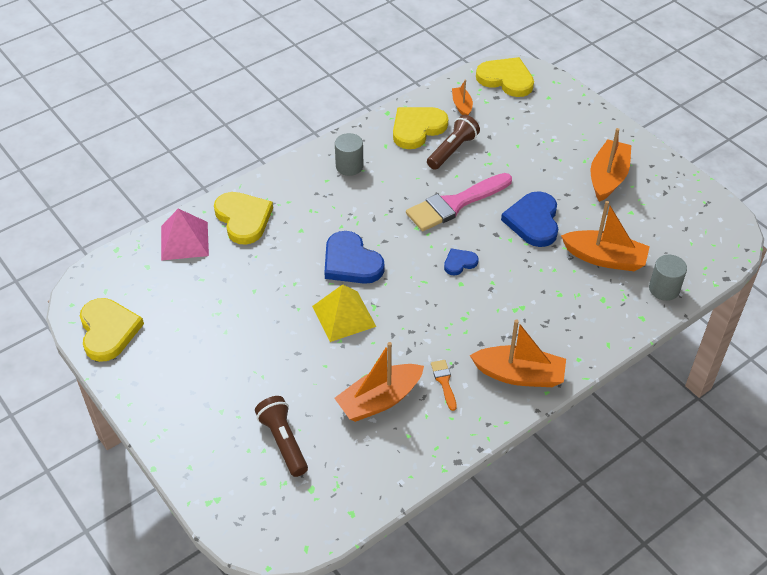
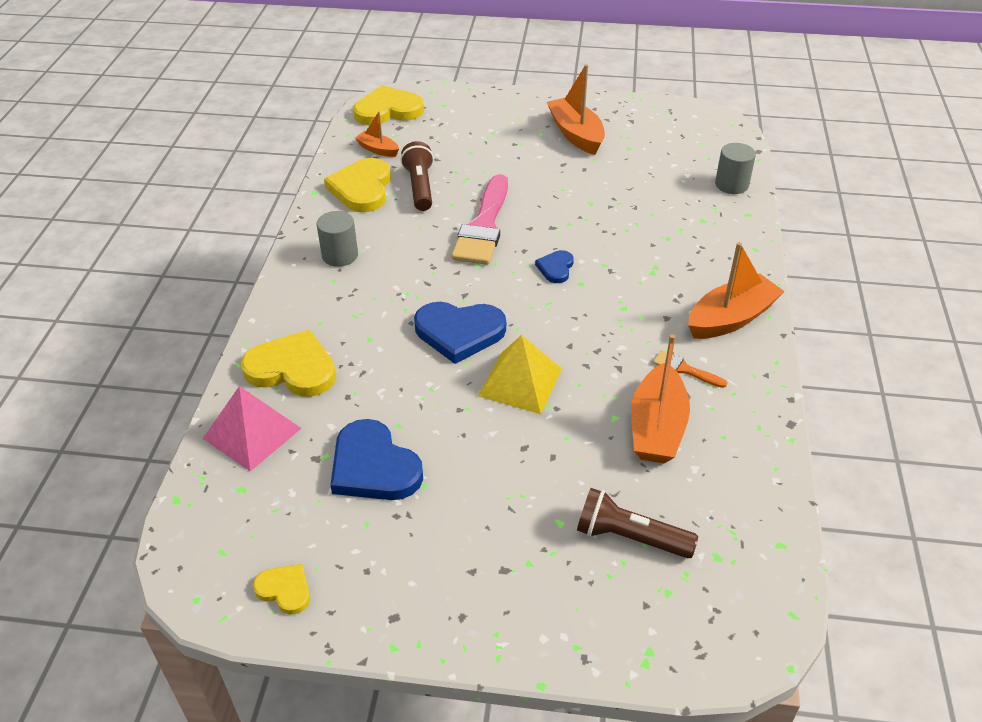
camera: 45 degrees left, 5 degrees down
(108, 331) = (285, 590): yellow heart -> yellow heart, size x0.52
(533, 221) = (567, 199): blue heart -> blue heart (373, 466)
(605, 258) = (660, 191): orange boat -> none

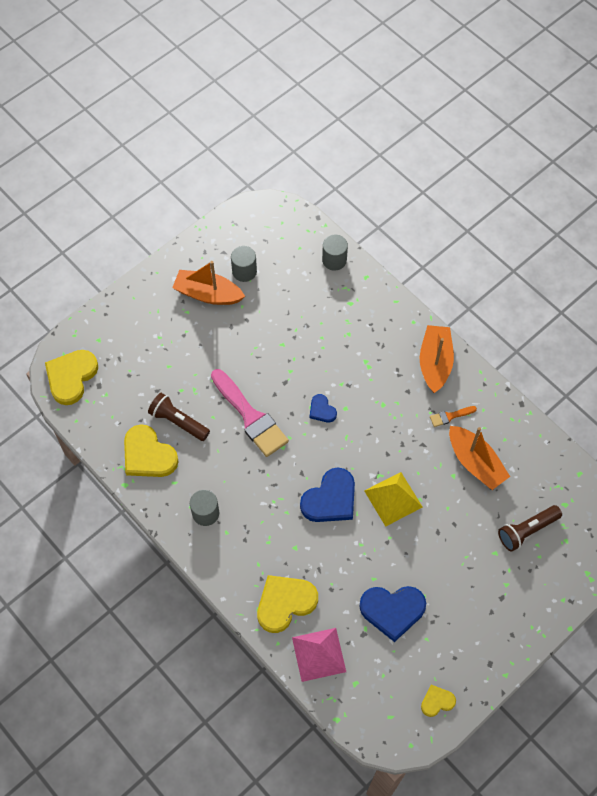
camera: 50 degrees left, 20 degrees up
(378, 149) = (113, 416): orange boat -> none
(631, 141) = (244, 271): none -> grey cylinder

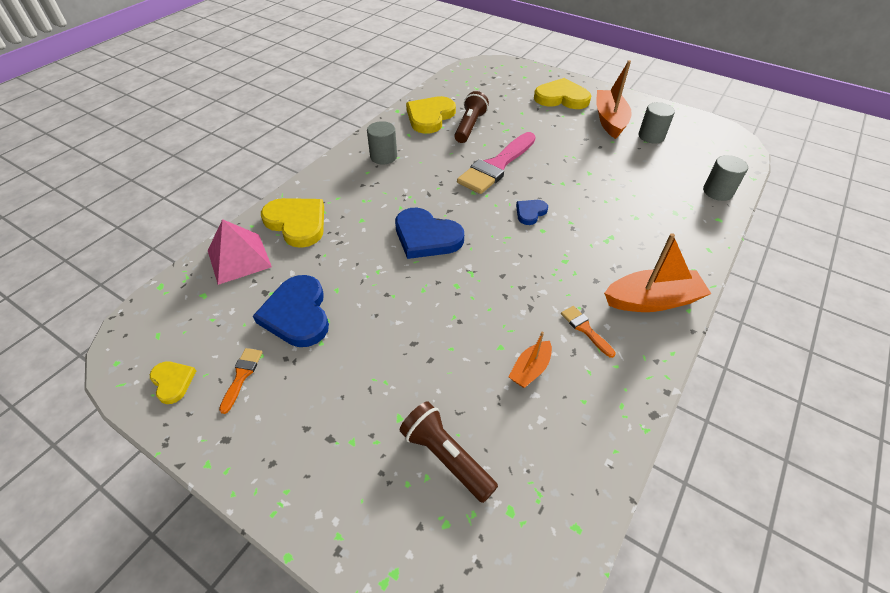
camera: 75 degrees right, 15 degrees down
(71, 377) = (483, 71): yellow heart -> yellow heart (561, 98)
(393, 498) = (445, 290): yellow pyramid -> none
(441, 653) = (242, 376): none -> orange brush
(475, 463) = (530, 369): orange boat -> orange boat, size x0.54

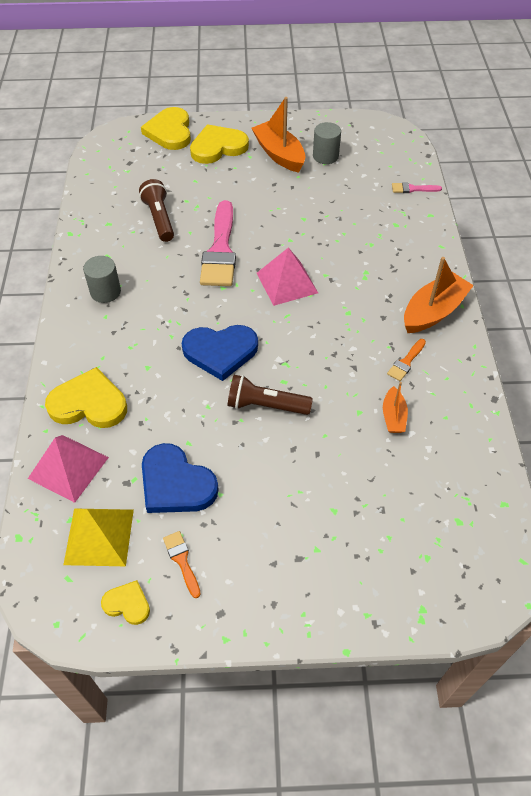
camera: 35 degrees left, 5 degrees up
(207, 319) = (99, 536): none -> yellow pyramid
(430, 117) = (110, 225): yellow heart -> yellow heart (170, 132)
(446, 457) = (390, 515): brown flashlight -> brown flashlight (266, 405)
(530, 212) = (287, 282): blue heart -> pink pyramid
(585, 329) = (406, 362): orange brush -> orange brush turned 75 degrees counterclockwise
(717, 192) = (412, 189): grey cylinder -> pink brush

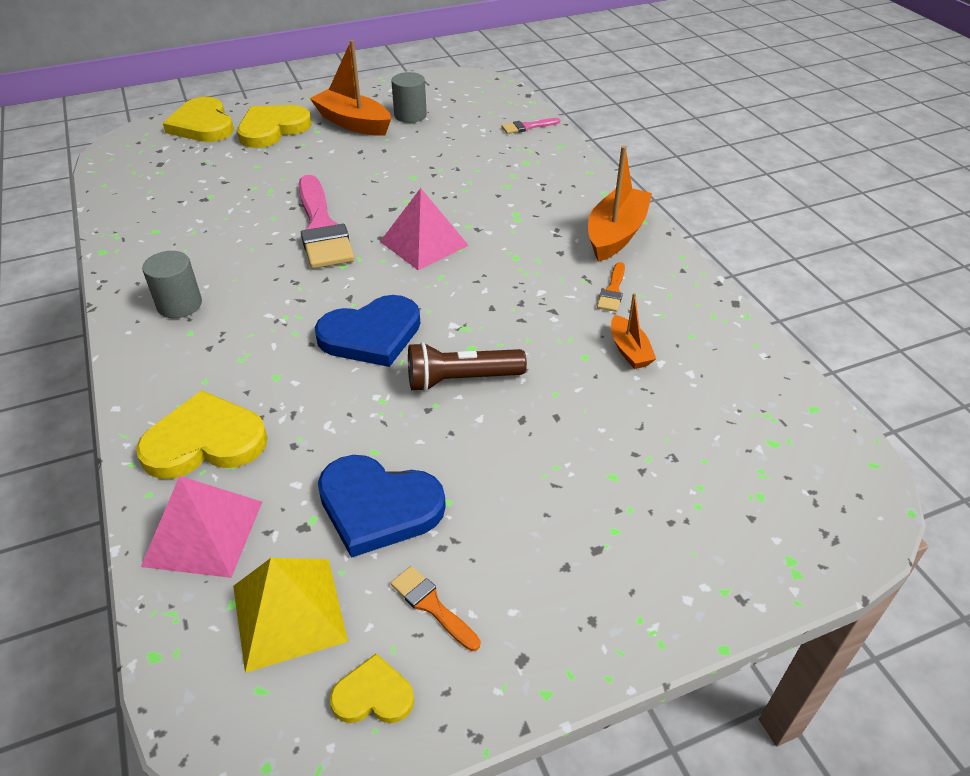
camera: 20 degrees left, 10 degrees down
(159, 219) = (225, 212): brown flashlight -> none

